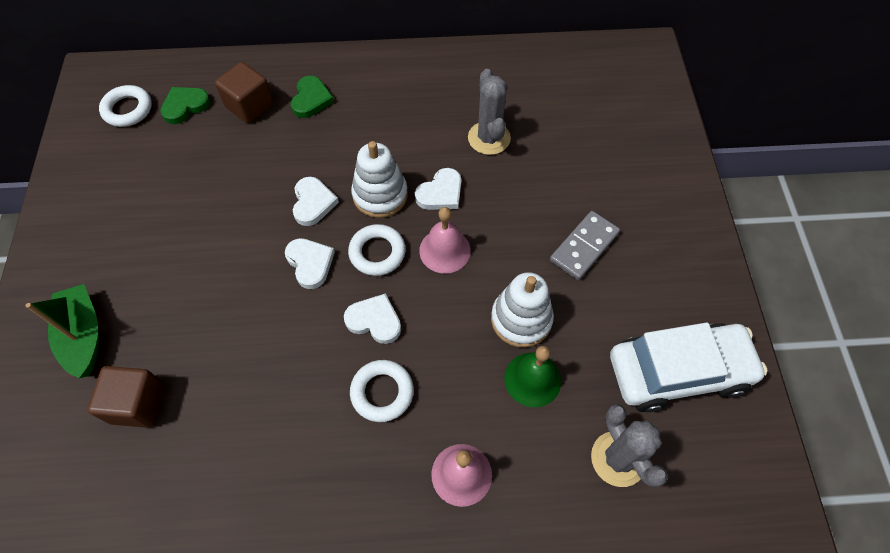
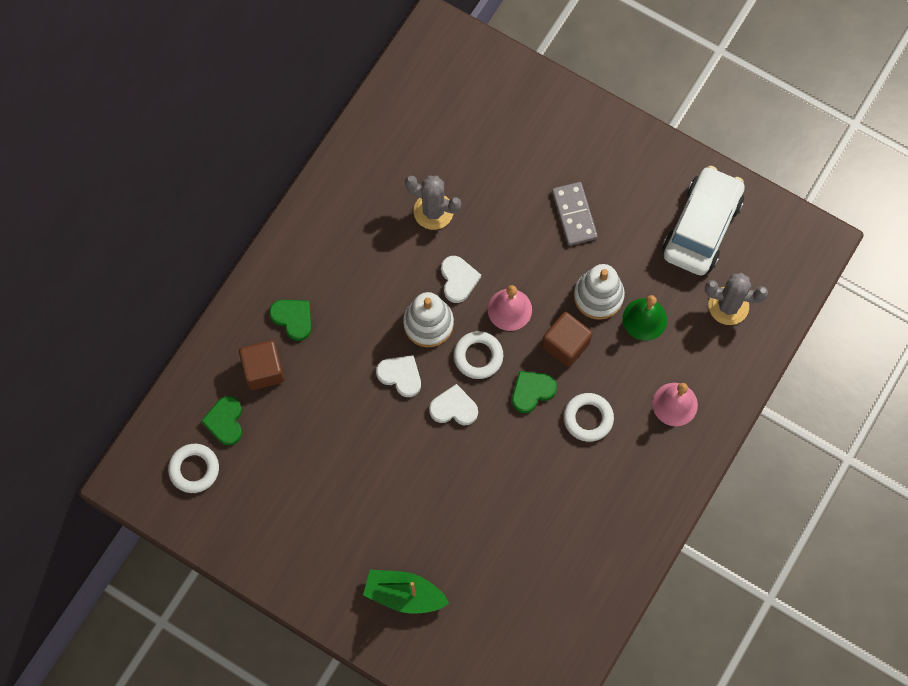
camera: 55 degrees left, 10 degrees up
(138, 403) = (486, 580): brown cube -> brown cube (565, 345)
(374, 320) = (532, 391): white heart -> green heart

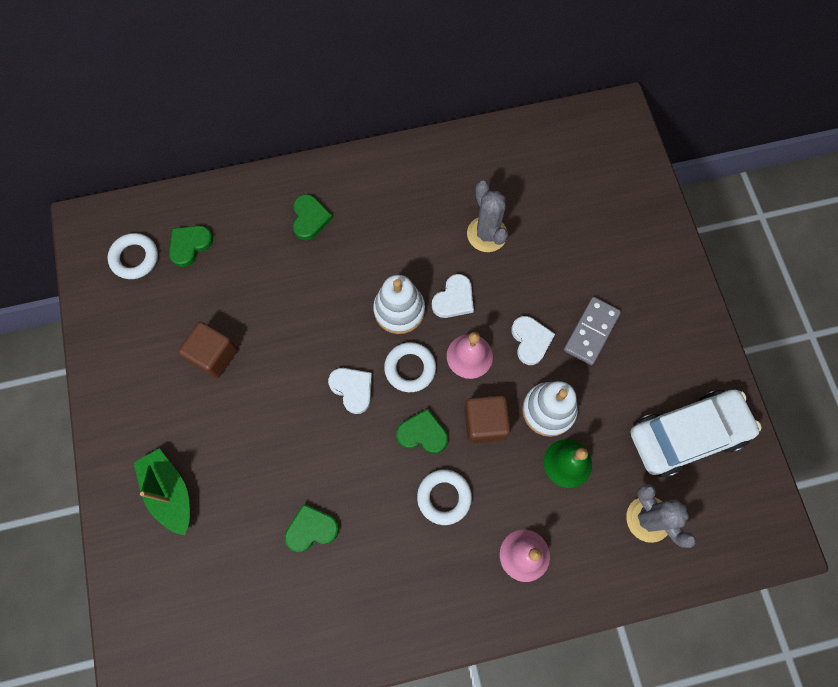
camera: 45 degrees right, 0 degrees up
(263, 370) = (252, 235): brown cube -> brown cube (214, 355)
(400, 376) = (340, 328): white heart -> white heart (530, 340)
(523, 523) = (311, 529): none -> green heart

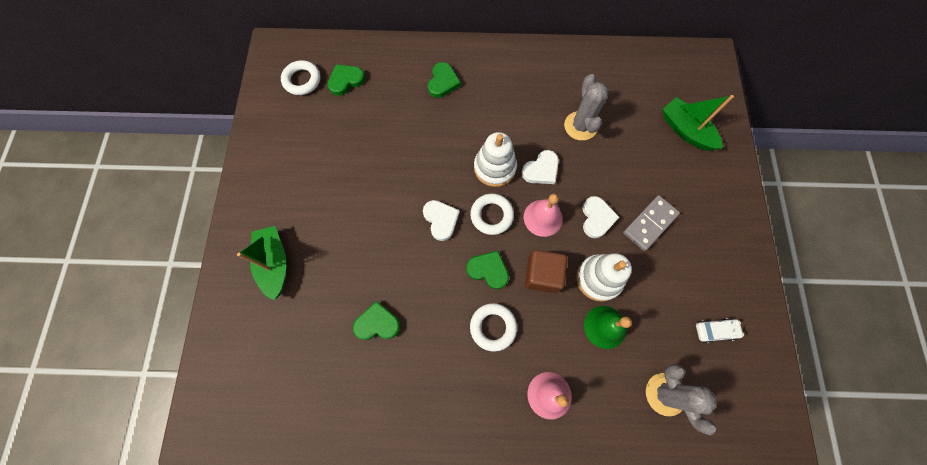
camera: 15 degrees right, 0 degrees up
(214, 355) = (340, 167): brown cube -> none
(608, 210) = (685, 130): none -> green boat
(687, 435) = (715, 330): white car -> white car, size x0.41

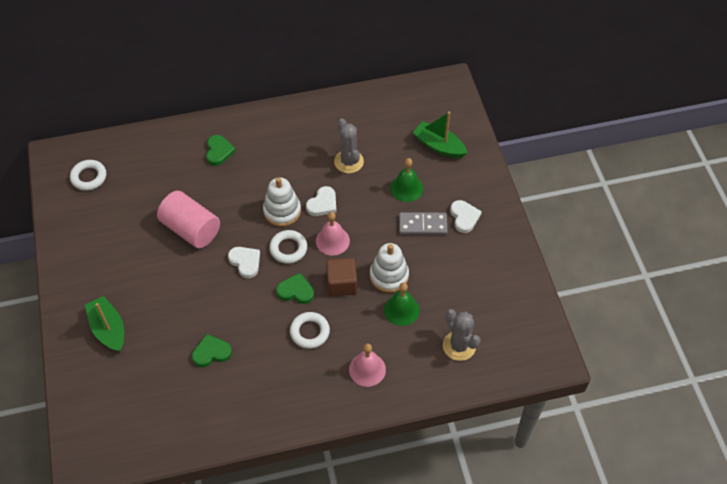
camera: 15 degrees left, 15 degrees down
(346, 80) = (129, 169): green heart -> none
(392, 165) = (191, 229): none -> pink cylinder
(596, 218) = (378, 231): white heart -> white heart (464, 217)
(639, 173) = (406, 188): none -> green bell
(649, 223) = (422, 225): grey domino -> grey domino turned 60 degrees clockwise
(715, 330) = (490, 291): white car -> none

